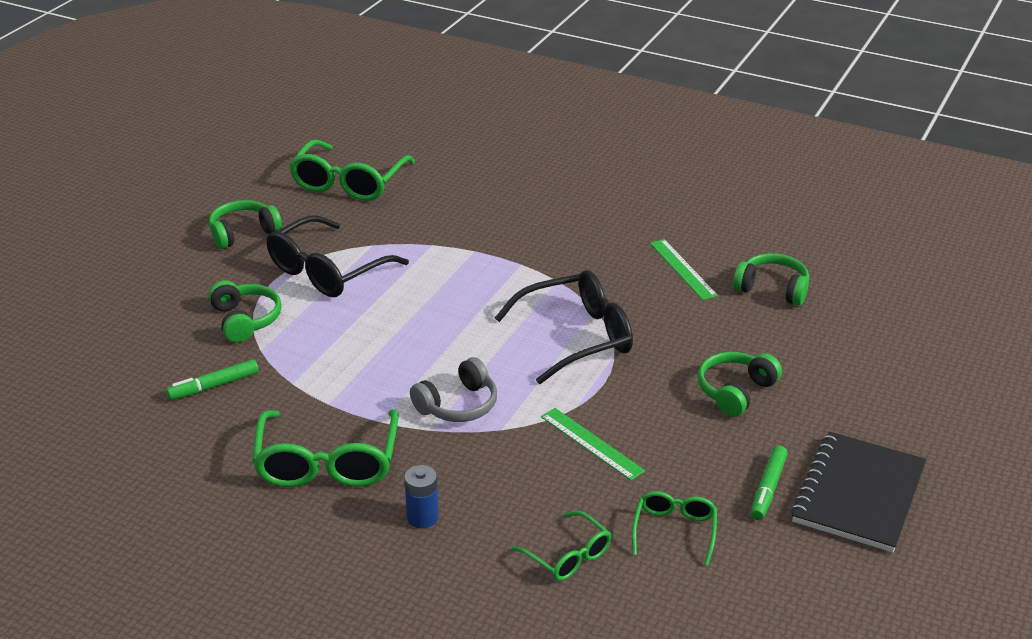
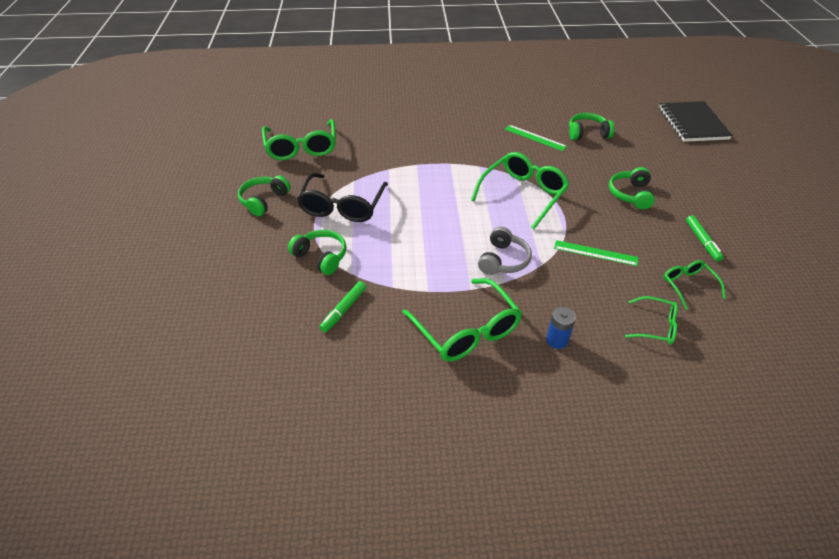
camera: 30 degrees left, 10 degrees up
(577, 337) = (523, 194): black glasses -> green glasses
(858, 494) = (742, 227): black notebook -> black notebook (692, 123)

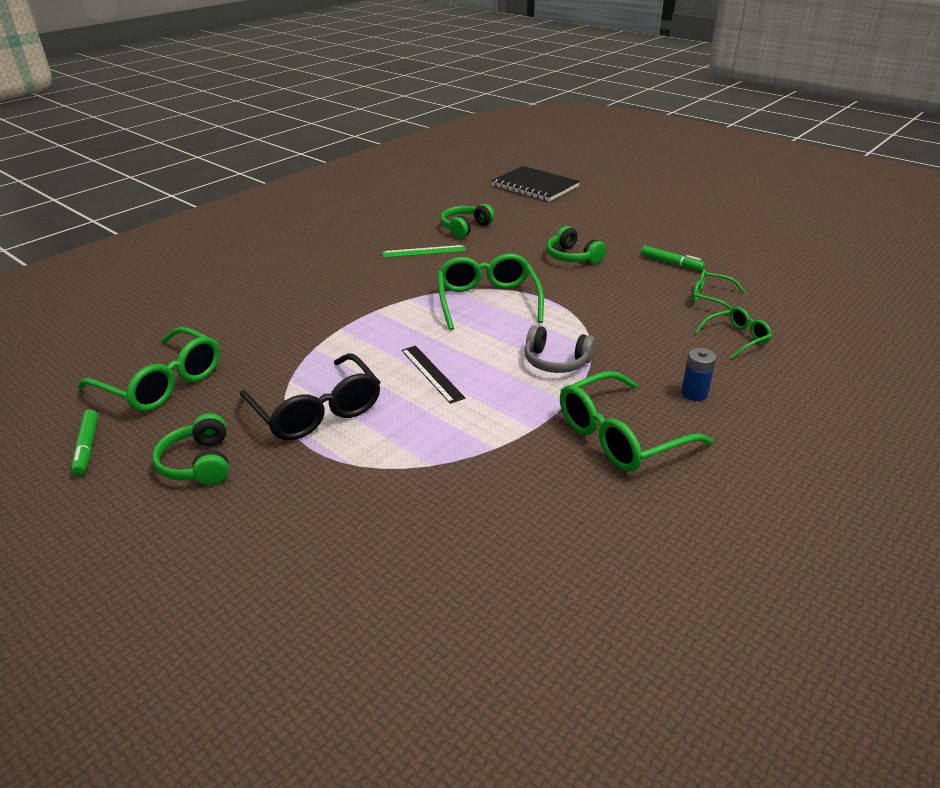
camera: 45 degrees left, 10 degrees down
(321, 257) = (372, 472): green headphones -> none
(344, 310) = (481, 502): green marker -> green marker (87, 447)
(424, 221) = (432, 373): none -> black ruler
(467, 330) = (620, 436): green glasses -> green glasses turned 135 degrees clockwise
(503, 260) = (556, 361): grey headphones -> grey headphones turned 135 degrees clockwise
(595, 253) = (616, 313): green ruler -> none

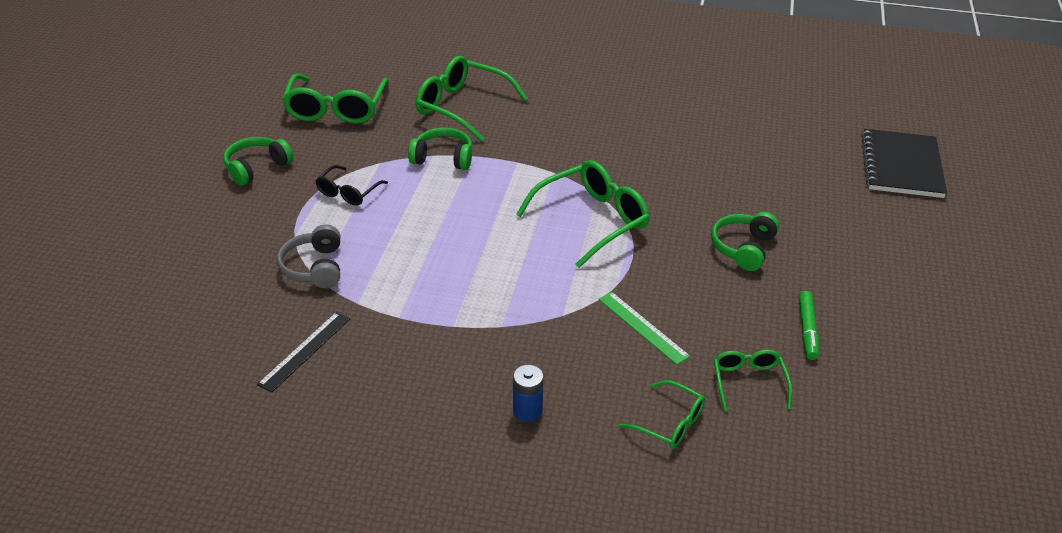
camera: 60 degrees right, 5 degrees up
(87, 447) = (247, 116): green marker -> none
(317, 411) = (348, 192): black glasses -> black glasses, size x0.55
(424, 251) = (654, 147): green ruler -> green ruler (643, 327)
(432, 373) = (441, 231): black ruler -> black ruler (305, 351)
(465, 228) = (733, 154): green headphones -> green headphones (443, 158)
(556, 361) = (516, 299): grey headphones -> grey headphones (315, 267)
(620, 436) = (420, 374): green glasses -> green glasses (462, 107)

